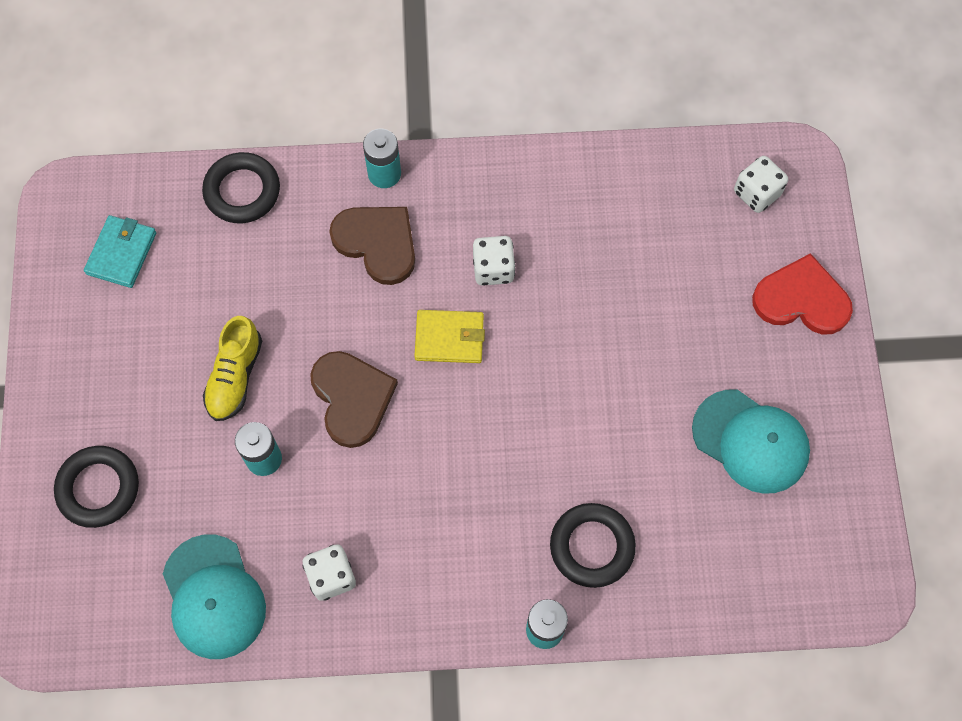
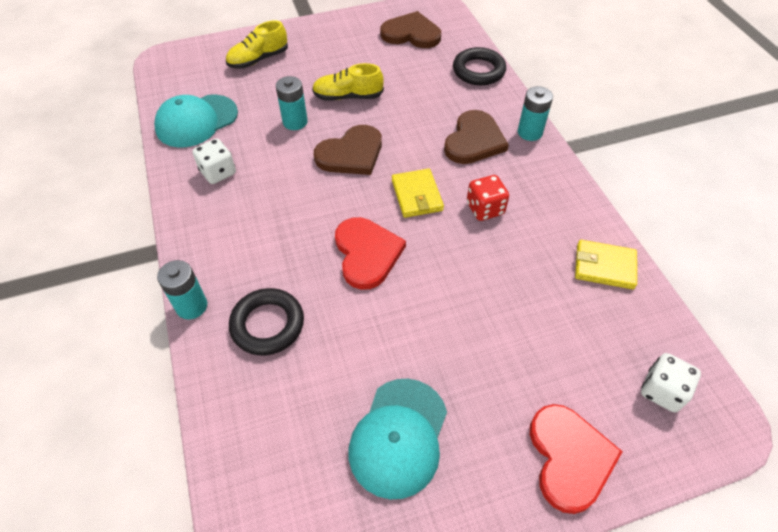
camera: 75 degrees right, 15 degrees down
(98, 488) = (258, 59): black ring -> yellow shoe
(121, 253) = (411, 34): turquoise wallet -> brown heart
(493, 269) = (485, 209): white dice -> red dice
(522, 418) = (367, 253): none -> red heart
(607, 180) = (604, 266): none -> yellow wallet

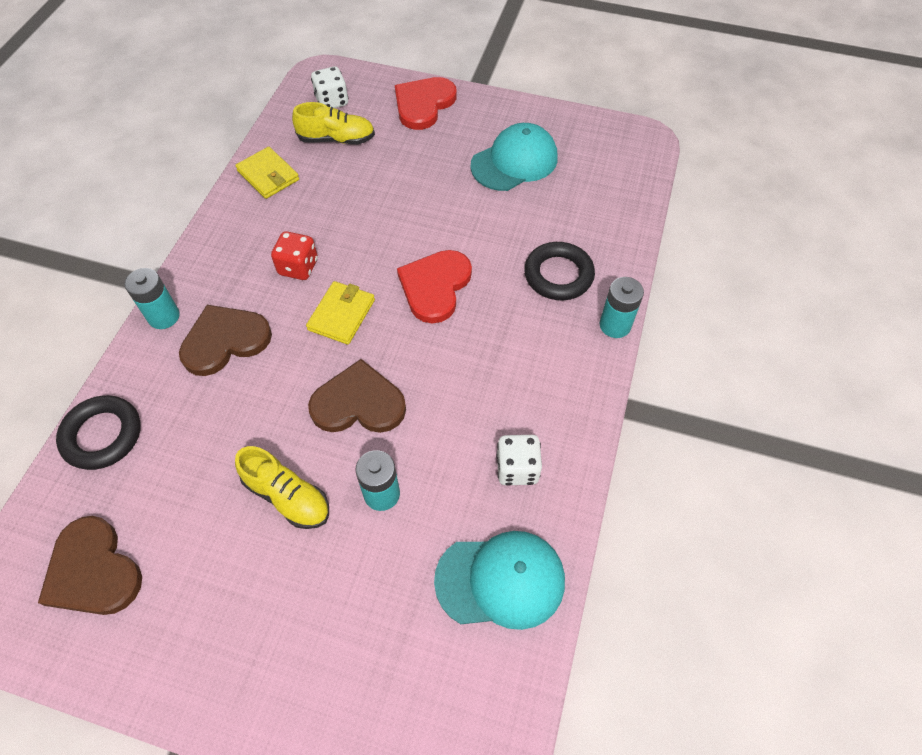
camera: 145 degrees left, 5 degrees up
(258, 59) = (341, 669): yellow shoe -> yellow shoe (336, 139)

